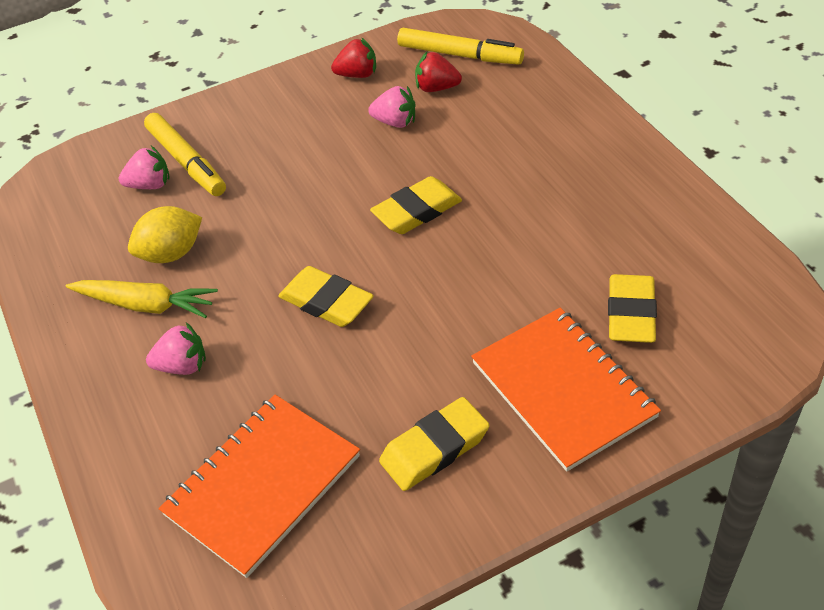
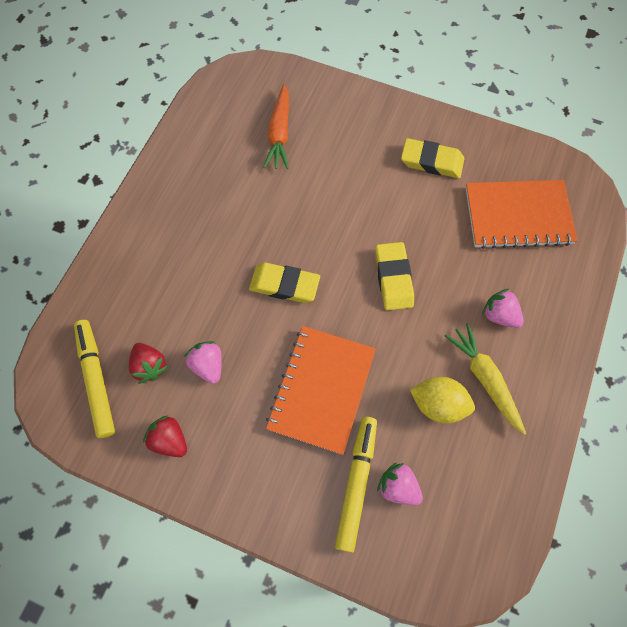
camera: 135 degrees left, 20 degrees up
(562, 390) = (352, 133): orange notebook -> orange notebook (322, 389)
(631, 314) = (279, 133): yellow eraser -> orange carrot

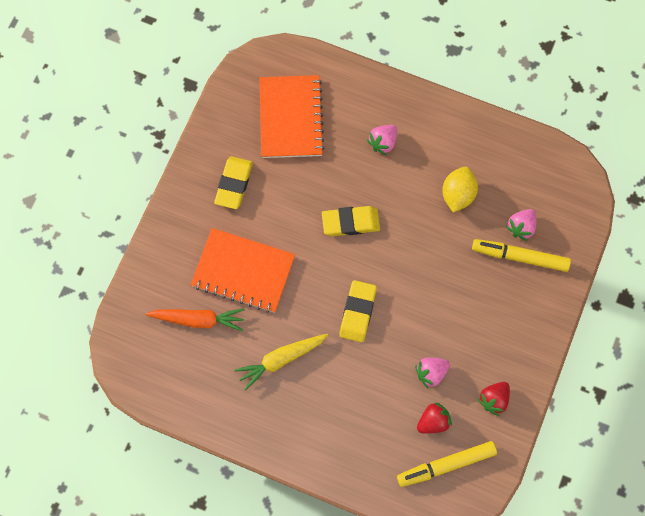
camera: 90 degrees left, 5 degrees up
(322, 389) = (449, 282): orange notebook -> orange notebook (243, 271)
(485, 379) = (436, 158): yellow carrot -> yellow carrot (281, 359)

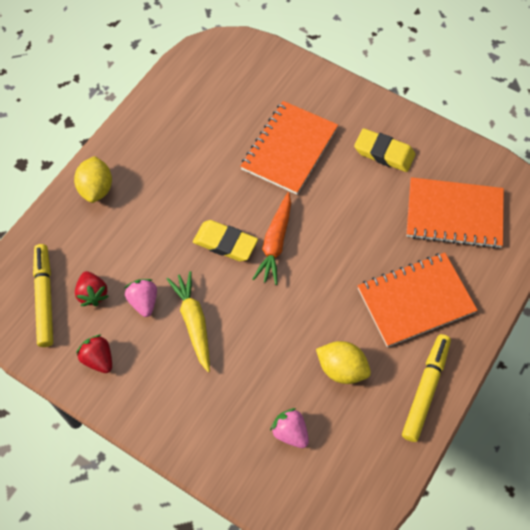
camera: 100 degrees right, 10 degrees down
(198, 319) = (248, 106): orange carrot -> orange carrot (275, 243)
(281, 359) = (192, 168): yellow carrot -> yellow carrot (194, 322)
(321, 448) = (96, 189): none -> yellow lemon
(350, 222) = (325, 253): yellow eraser -> none
(383, 142) = (415, 301): pink strawberry -> orange notebook
(520, 257) = (254, 423): yellow marker -> yellow marker (425, 389)

